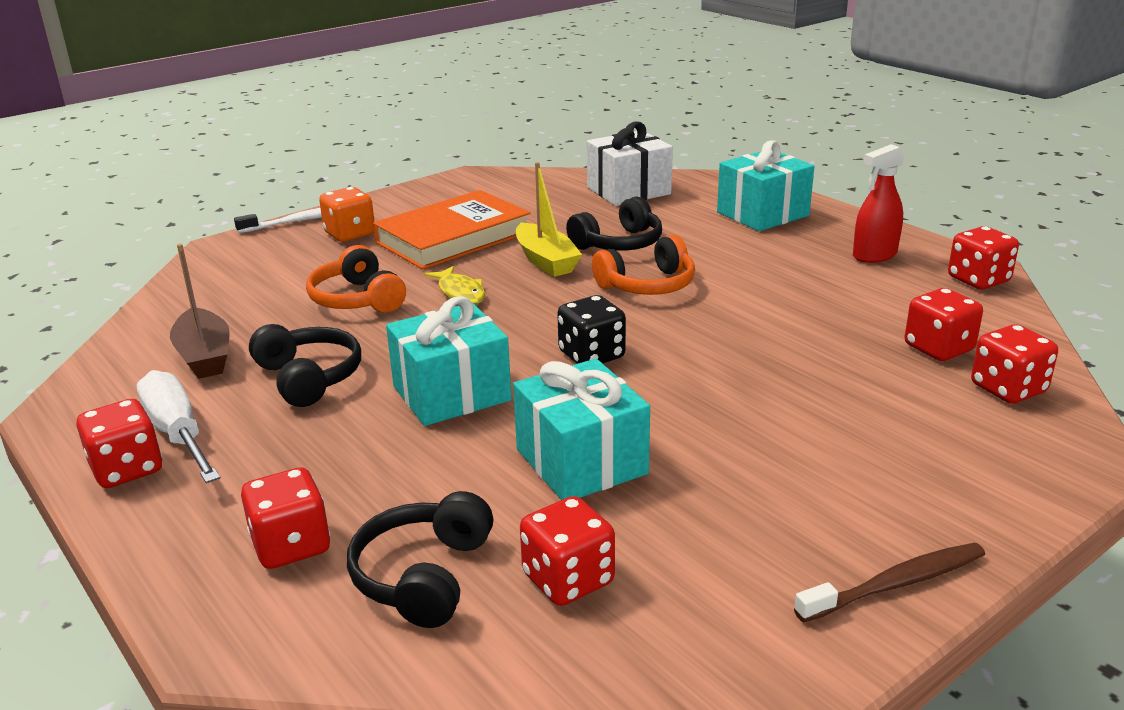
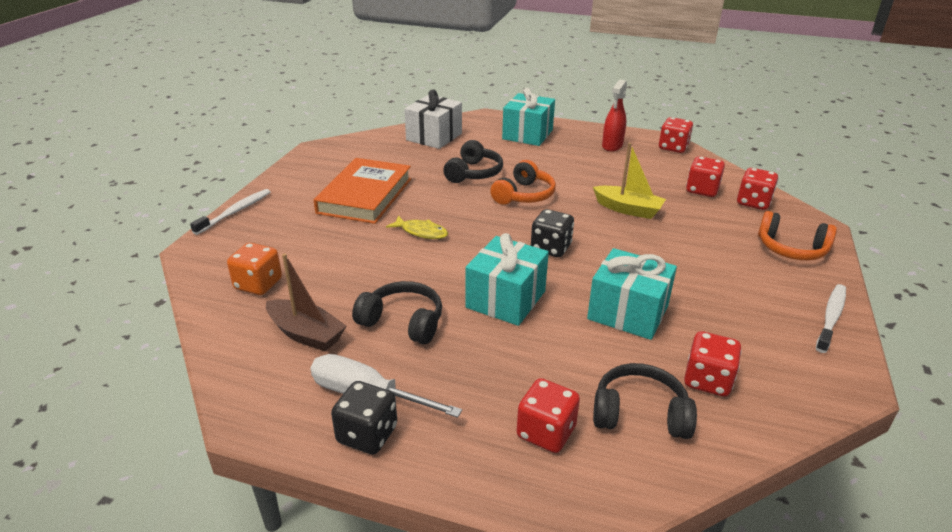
camera: 35 degrees left, 5 degrees up
(127, 469) = (367, 434): red dice -> black dice
(350, 234) = (287, 212): orange dice -> orange dice (258, 284)
(357, 299) = (359, 257): orange headphones -> orange headphones (791, 249)
(423, 576) = (640, 414): black headphones -> black headphones turned 120 degrees clockwise
(546, 261) = (446, 196): yellow boat -> yellow boat (628, 209)
(896, 584) = (831, 317): brown toothbrush -> white toothbrush

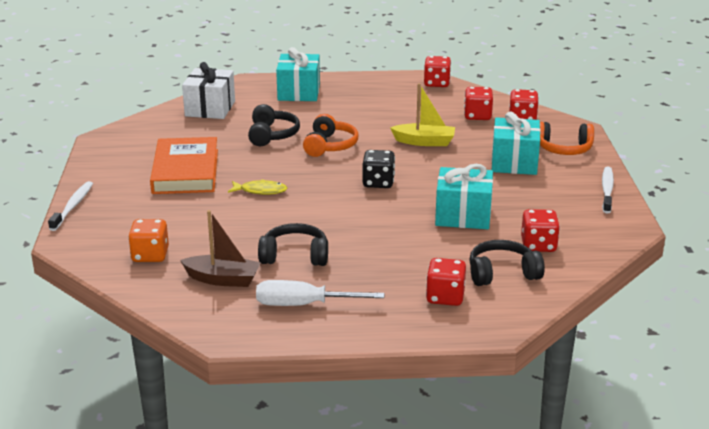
camera: 20 degrees left, 5 degrees down
(367, 434) = (321, 326): black dice -> none
(505, 299) = (365, 225): turquoise gift -> turquoise gift (514, 162)
(612, 146) = (382, 90): red spray bottle -> none

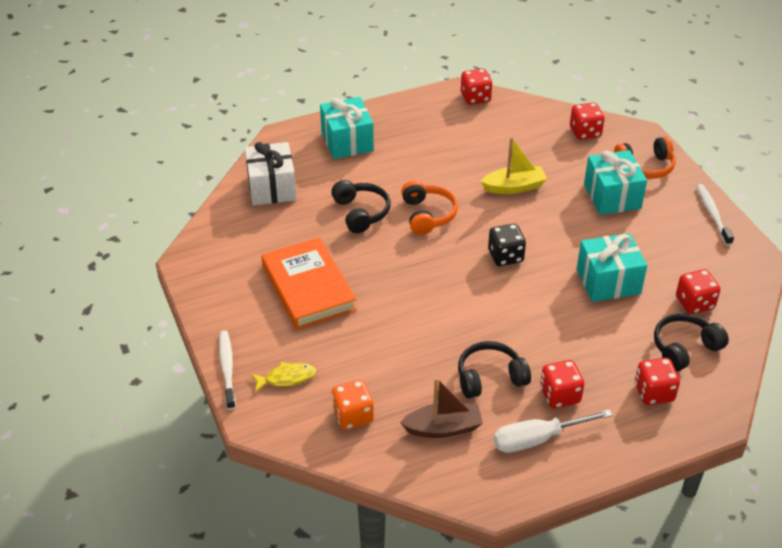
camera: 20 degrees left, 15 degrees up
(260, 191) = (401, 297): yellow fish -> yellow fish (287, 378)
(477, 116) = (541, 137): red dice -> red dice (560, 395)

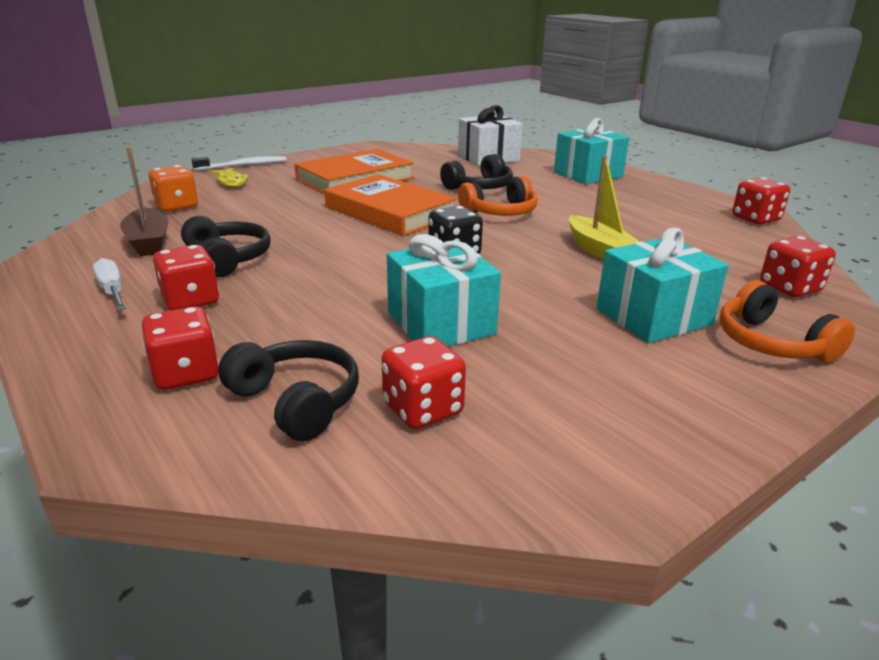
camera: 75 degrees right, 15 degrees down
(408, 276) = (390, 212): none -> orange book
(537, 439) = (112, 291): white screwdriver -> white screwdriver, size x0.66
(712, 214) = (713, 425): white toothbrush -> none

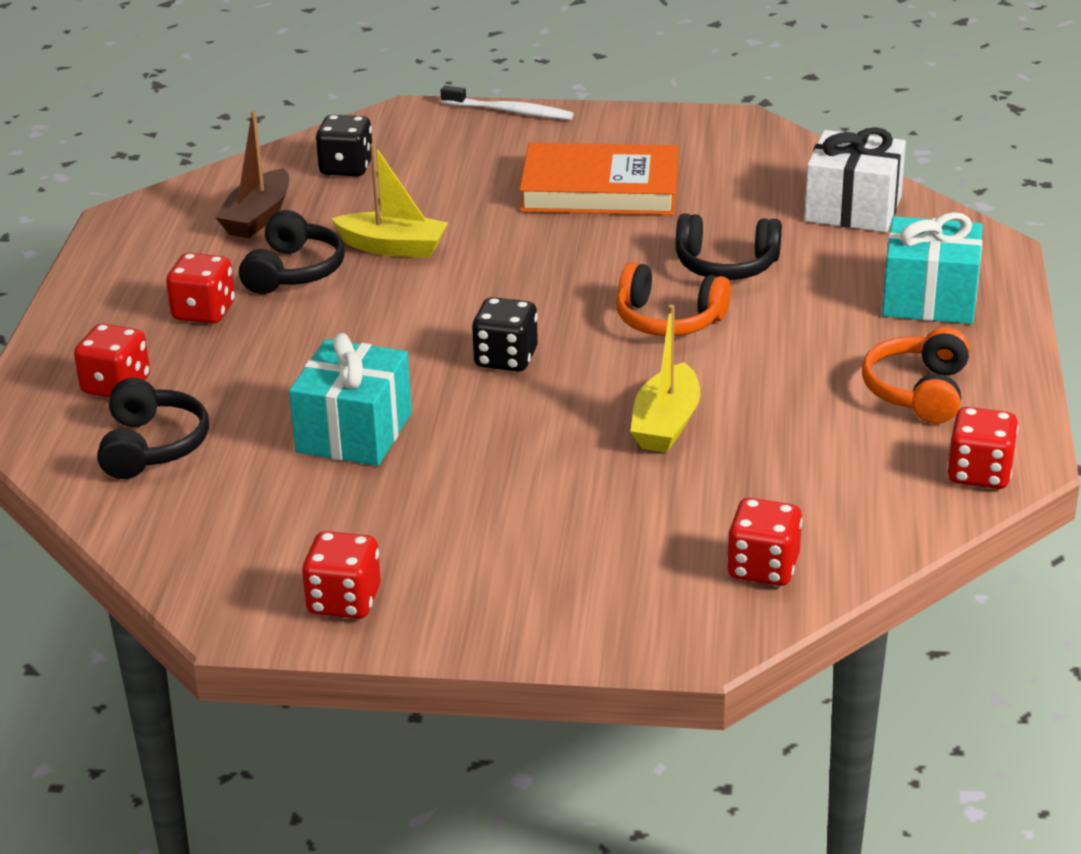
camera: 45 degrees right, 5 degrees up
(112, 291) = (162, 272): white screwdriver -> none
(177, 206) = (346, 167): orange dice -> black dice
(231, 182) = (453, 142): yellow fish -> none
(278, 229) = (393, 247): none -> yellow boat
(390, 212) = (545, 266): orange book -> none
(423, 409) = (219, 497): red dice -> red dice (344, 601)
(653, 317) = (546, 521): turquoise gift -> none
(771, 343) = (594, 600): orange headphones -> orange headphones (918, 391)

